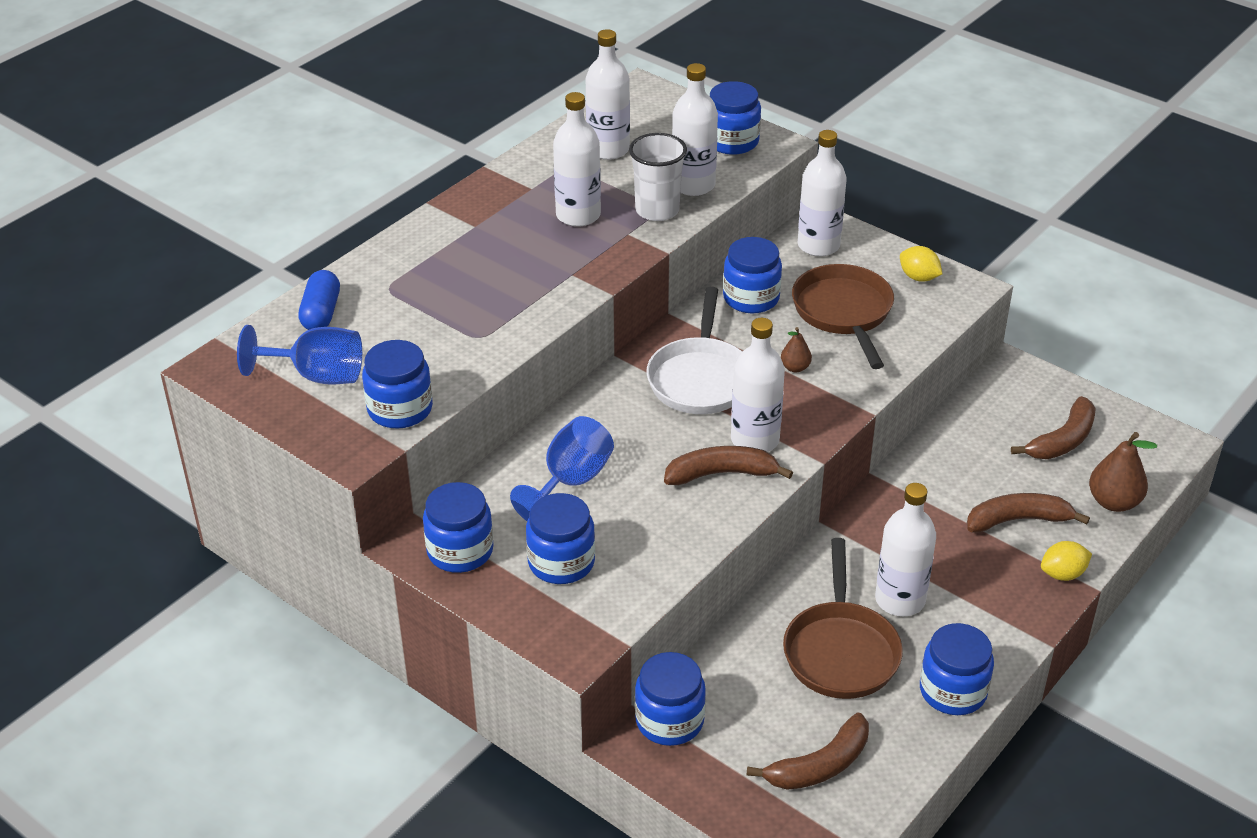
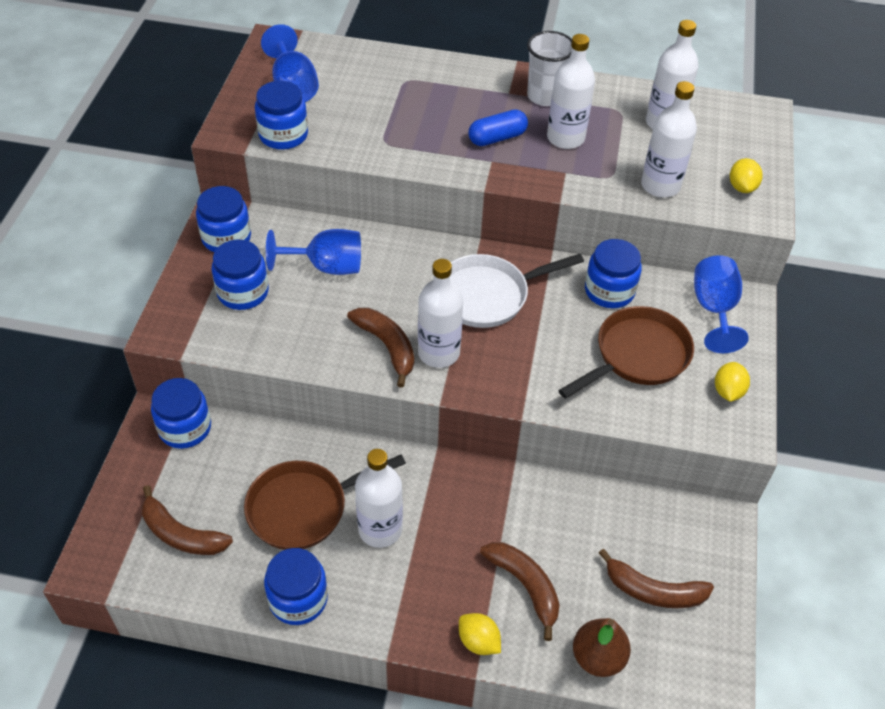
camera: 60 degrees right, 10 degrees up
(321, 313) = (358, 62): blue capsule -> blue capsule (497, 138)
(657, 210) = (609, 177): white cup -> white cup (545, 96)
(732, 141) = (742, 187): blue jar -> yellow lemon
(795, 368) = (543, 348): brown pear -> none
(818, 245) = (714, 309): white bottle -> blue goblet

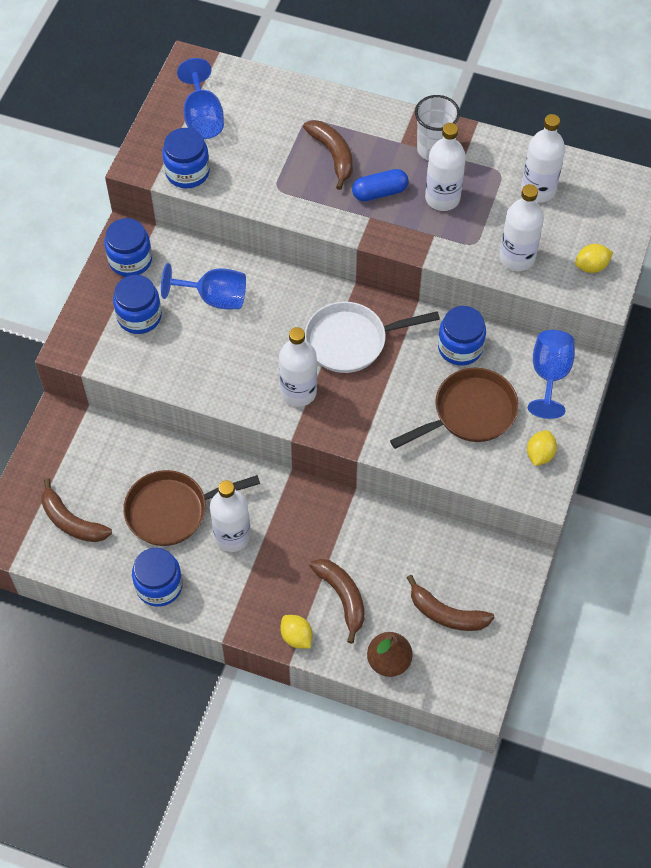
camera: 10 degrees right, 10 degrees up
(185, 428) = (82, 429): blue jar -> none
(387, 346) = (255, 381): brown banana -> brown banana (333, 155)
(742, 187) = (591, 266): yellow lemon -> yellow lemon turned 60 degrees clockwise

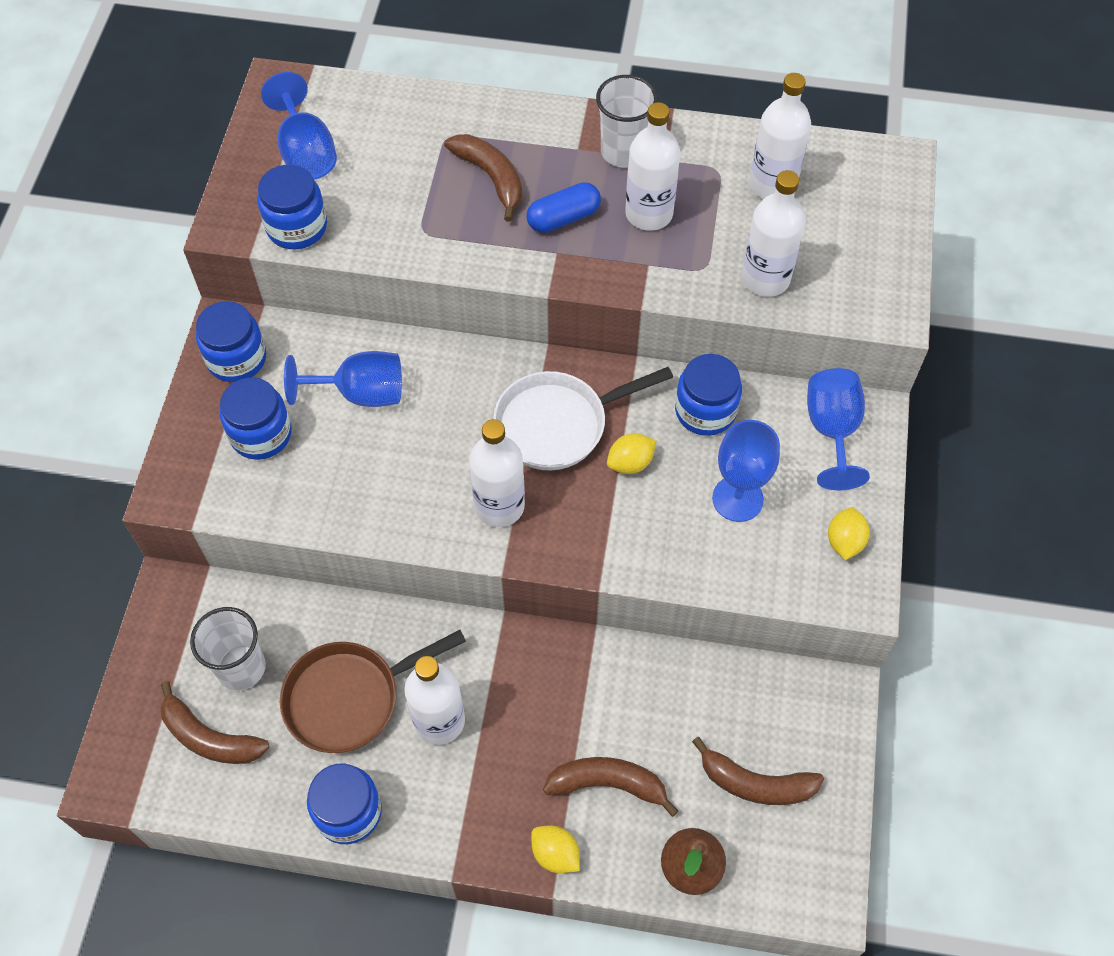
camera: 10 degrees left, 0 degrees up
(100, 478) = (241, 667): none -> white cup
(342, 597) = (608, 784): brown banana -> brown banana turned 45 degrees counterclockwise
(469, 413) = (737, 499): brown pan -> blue goblet
(591, 266) = (866, 276): yellow lemon -> yellow lemon (630, 463)

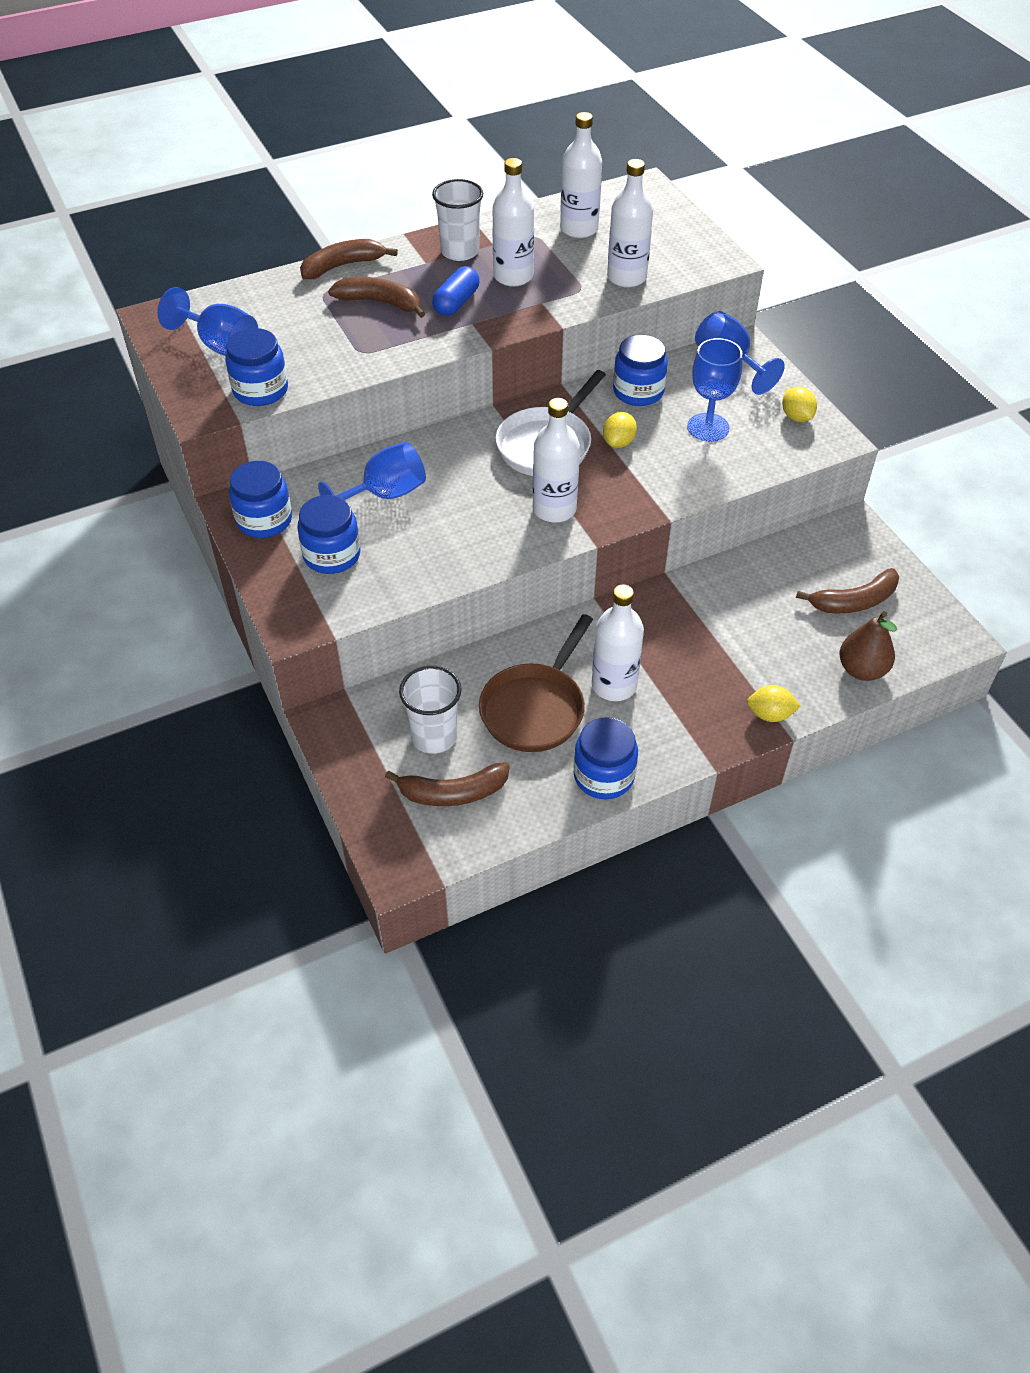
camera: 35 degrees left, 10 degrees down
(608, 784) = (764, 655): brown banana -> brown banana (343, 266)

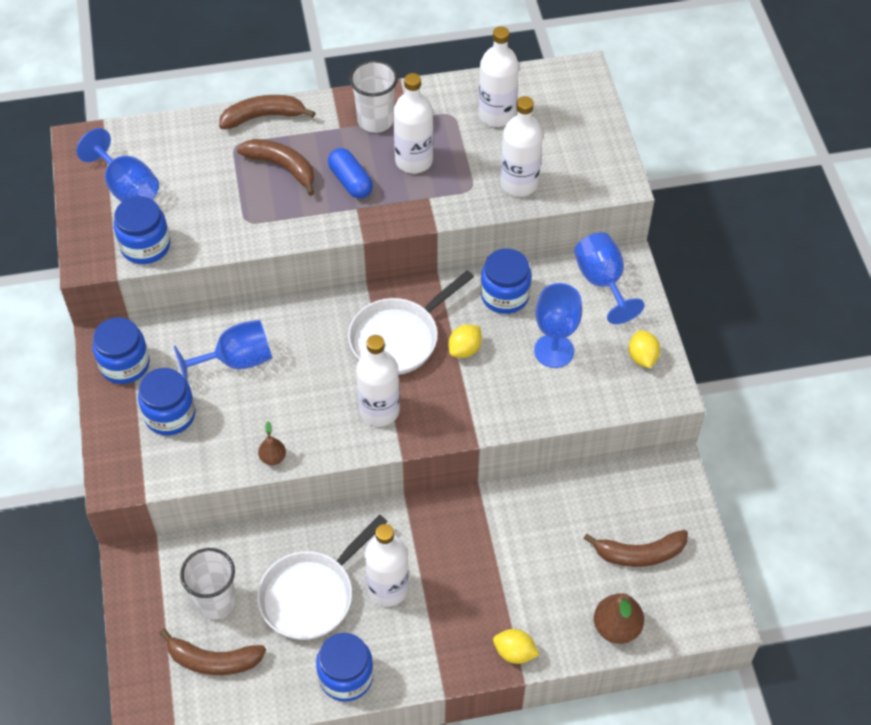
camera: 15 degrees right, 5 degrees up
(456, 303) = (351, 181): blue capsule -> blue capsule turned 75 degrees counterclockwise
(459, 571) = (273, 457): none -> brown pear
(535, 708) = (311, 595): brown pan -> white pan

